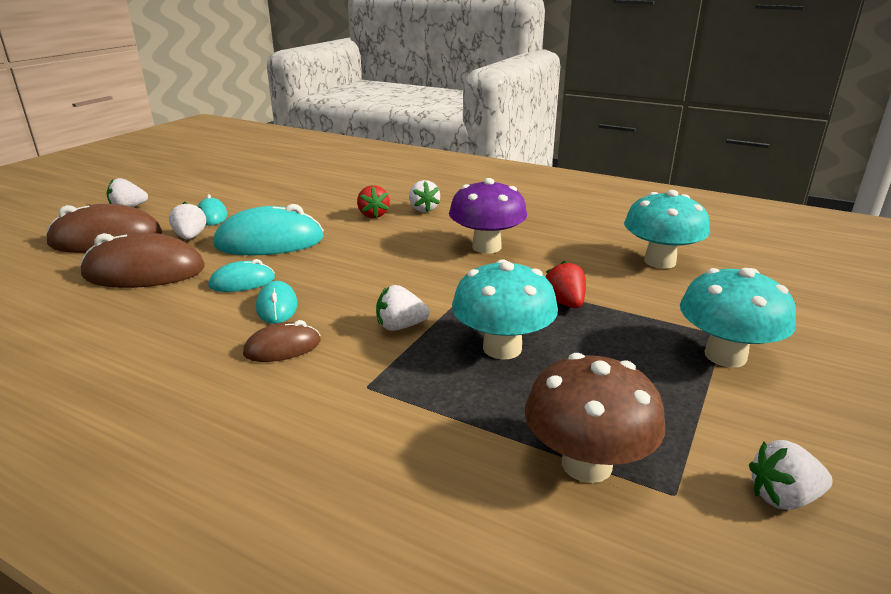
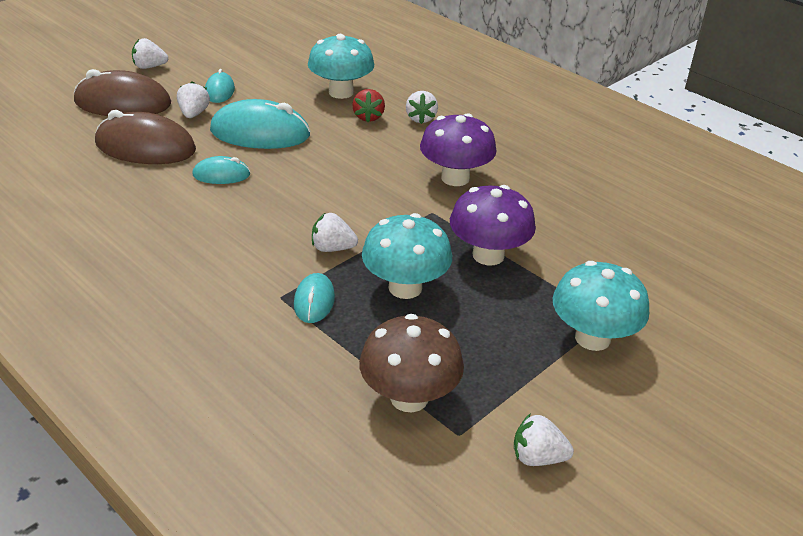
camera: 15 degrees right, 10 degrees up
(277, 307) = (241, 207): turquoise mouse -> turquoise mouse (314, 301)
(282, 348) = (230, 248): brown mouse -> none
(565, 303) = (488, 255): red strawberry -> purple mushroom
(659, 261) = (613, 229): turquoise mushroom -> turquoise mushroom (341, 92)

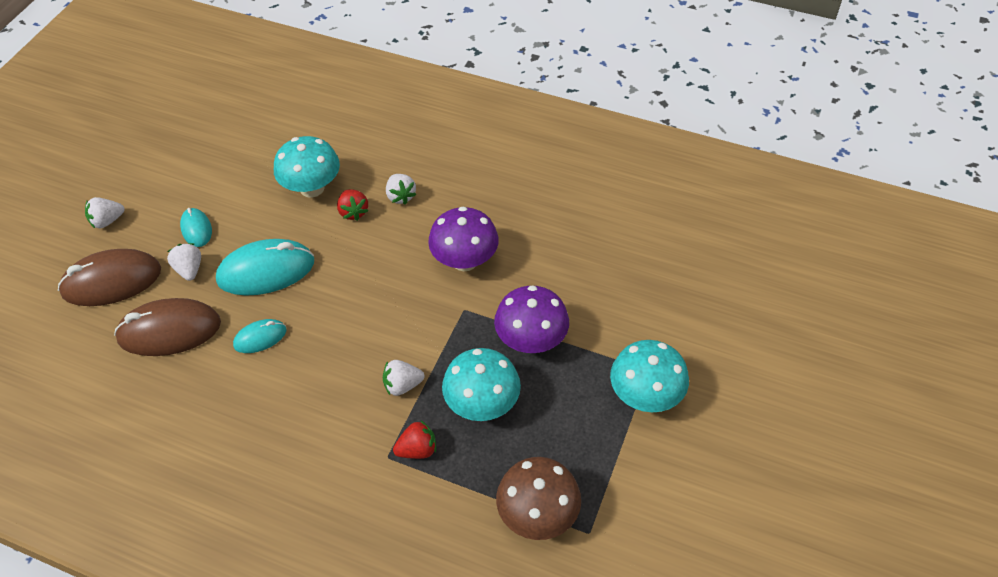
camera: 20 degrees left, 15 degrees up
(314, 301) = (417, 449): turquoise mouse -> red strawberry
(537, 457) = (652, 528): white strawberry -> none

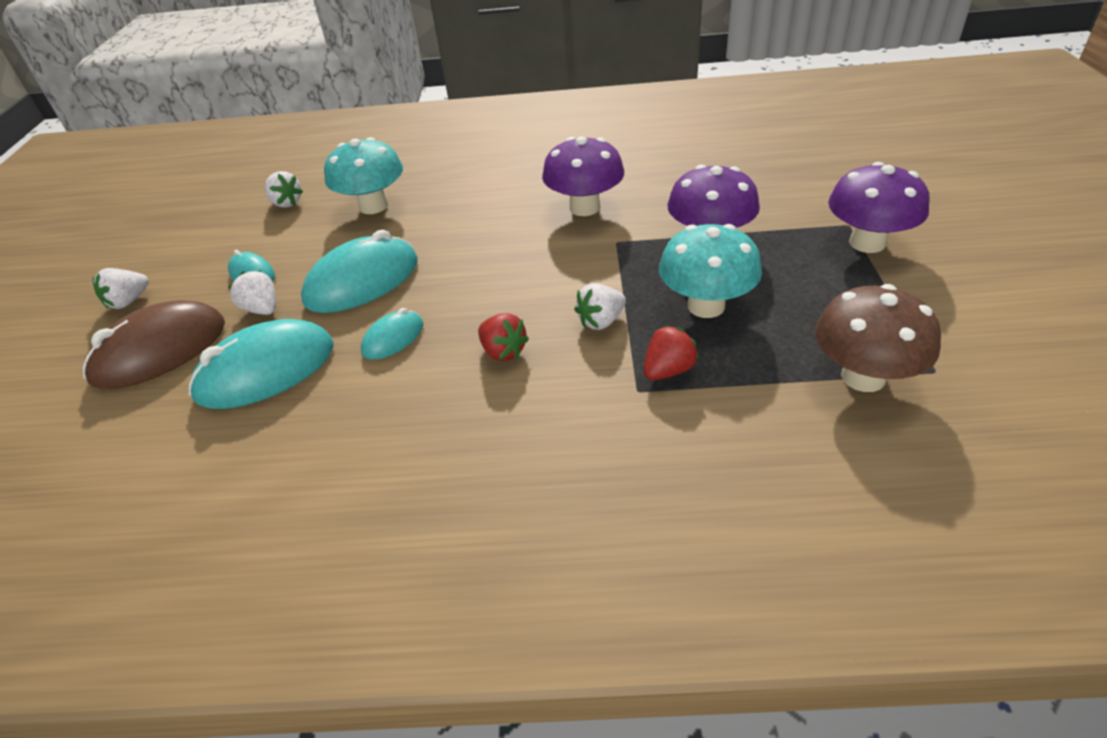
camera: 20 degrees left, 10 degrees down
(169, 331) = (266, 371): brown mouse -> turquoise mouse
(353, 212) = (434, 209): red strawberry -> red strawberry (503, 351)
(401, 196) = (477, 185): white strawberry -> white strawberry (286, 203)
(645, 396) = (867, 243): turquoise mushroom -> purple mushroom

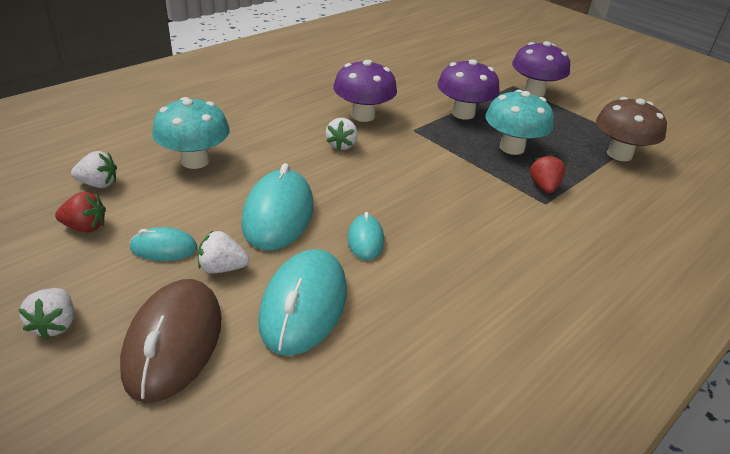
camera: 50 degrees left, 5 degrees down
(503, 351) = (448, 216): red strawberry -> red strawberry (85, 227)
(601, 321) = (474, 176): white strawberry -> white strawberry (341, 145)

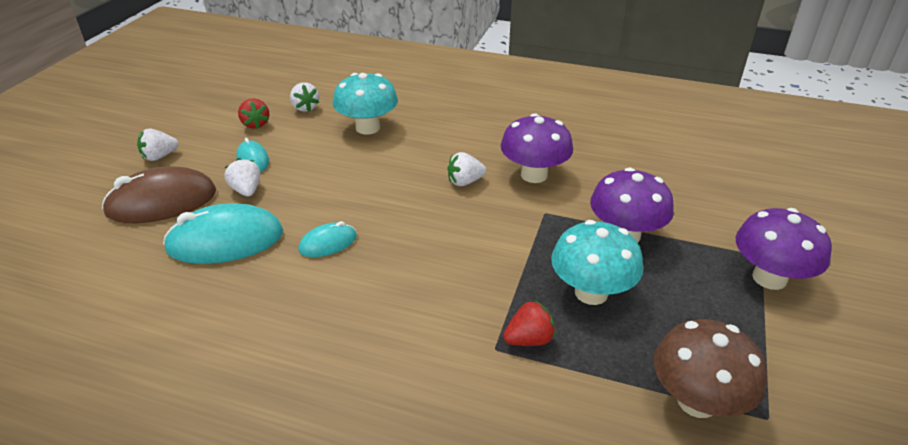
camera: 65 degrees right, 0 degrees up
(278, 215) = (328, 189): turquoise mouse -> none

